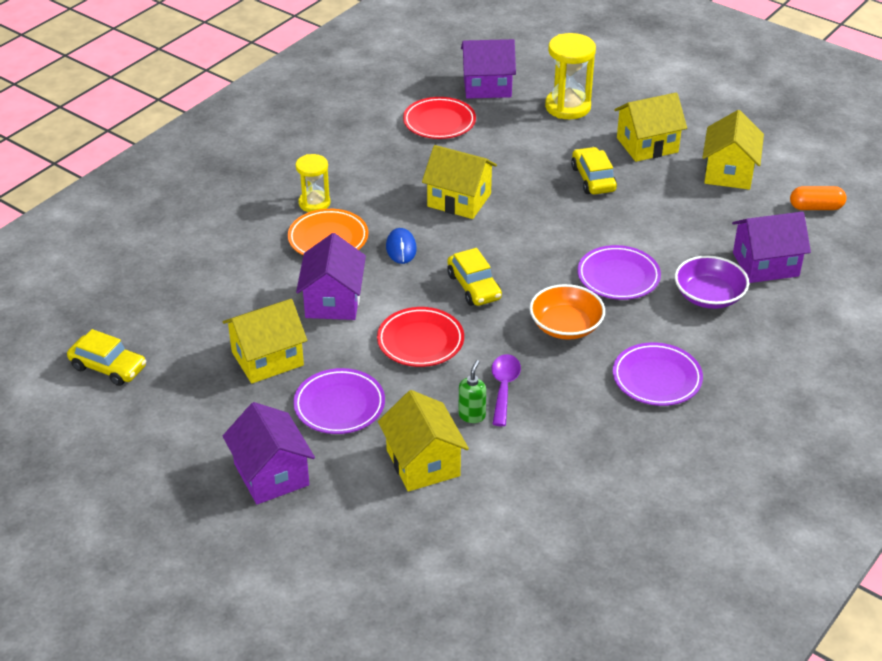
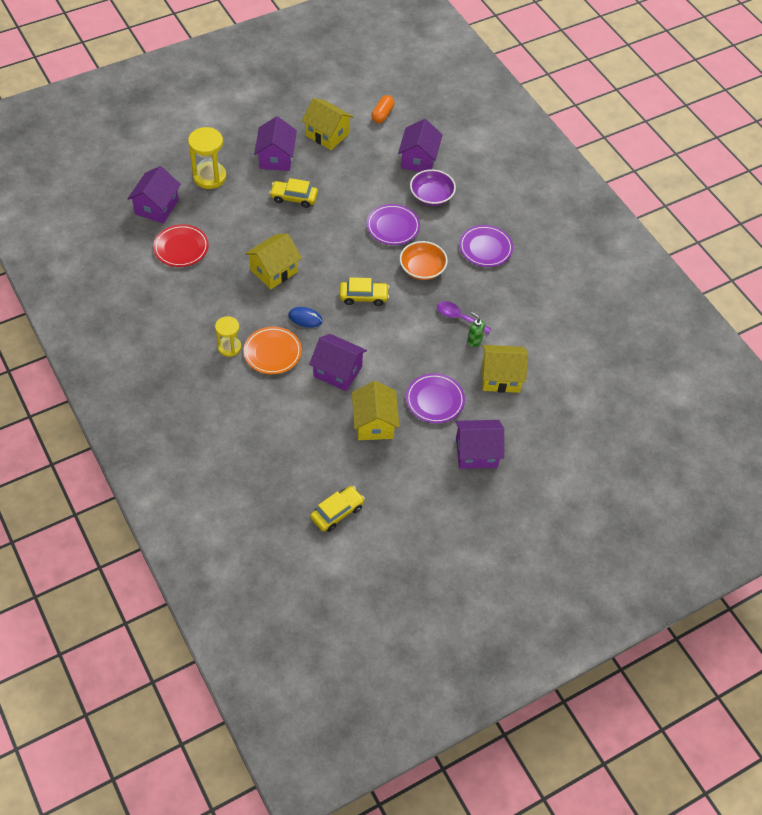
camera: 70 degrees left, 15 degrees up
(420, 341) = (399, 341): red plate -> none
(647, 145) = (276, 158): yellow house -> purple house

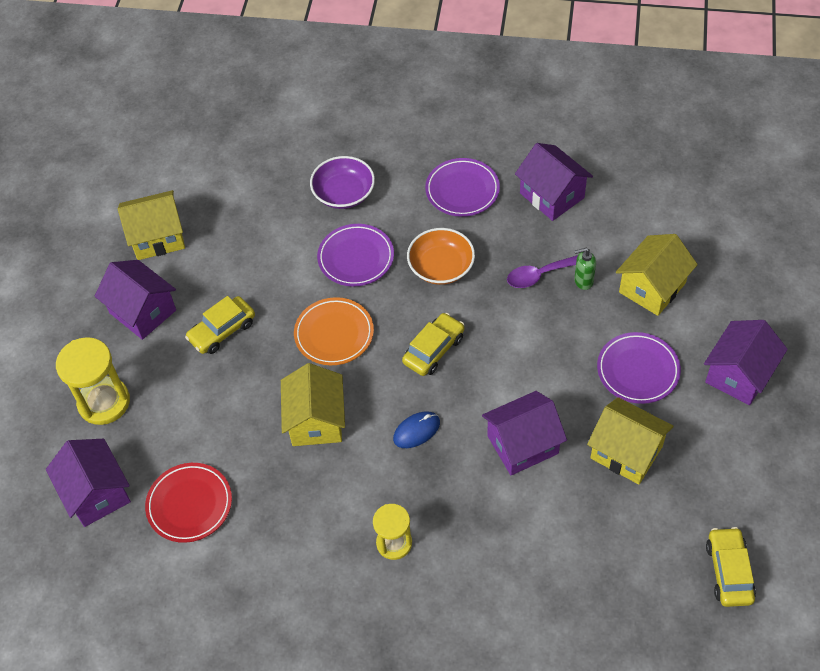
camera: 45 degrees left, 0 degrees up
(272, 352) = (440, 498): orange plate -> orange plate (334, 334)
(382, 114) = (180, 165): orange capsule -> none
(418, 159) = (280, 173): purple house -> purple house (552, 195)

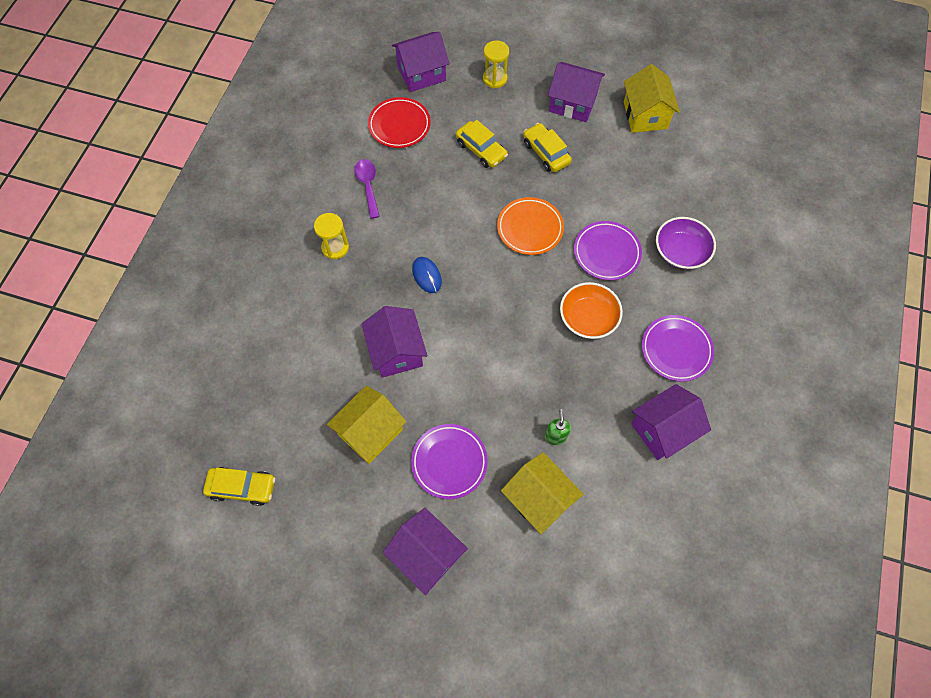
camera: 95 degrees right, 10 degrees up
(104, 402) = (495, 79): yellow hourglass -> yellow hourglass, size x0.64
(143, 311) = (572, 103): purple house -> purple house turned 60 degrees clockwise
(316, 421) = (451, 208): yellow house -> none
(434, 350) = (501, 299): yellow car -> yellow car (481, 150)
(539, 275) = (567, 398): purple spoon -> purple spoon (368, 186)

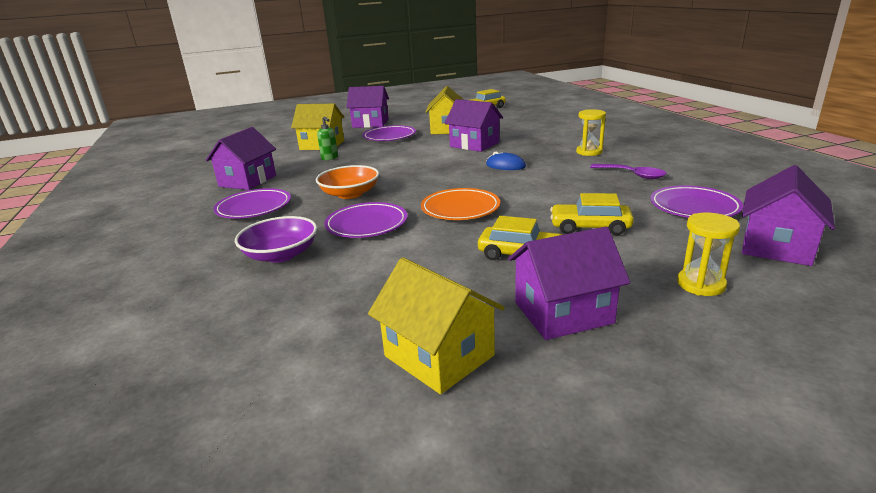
camera: 145 degrees right, 40 degrees down
(399, 125) = (694, 207): red plate -> purple plate

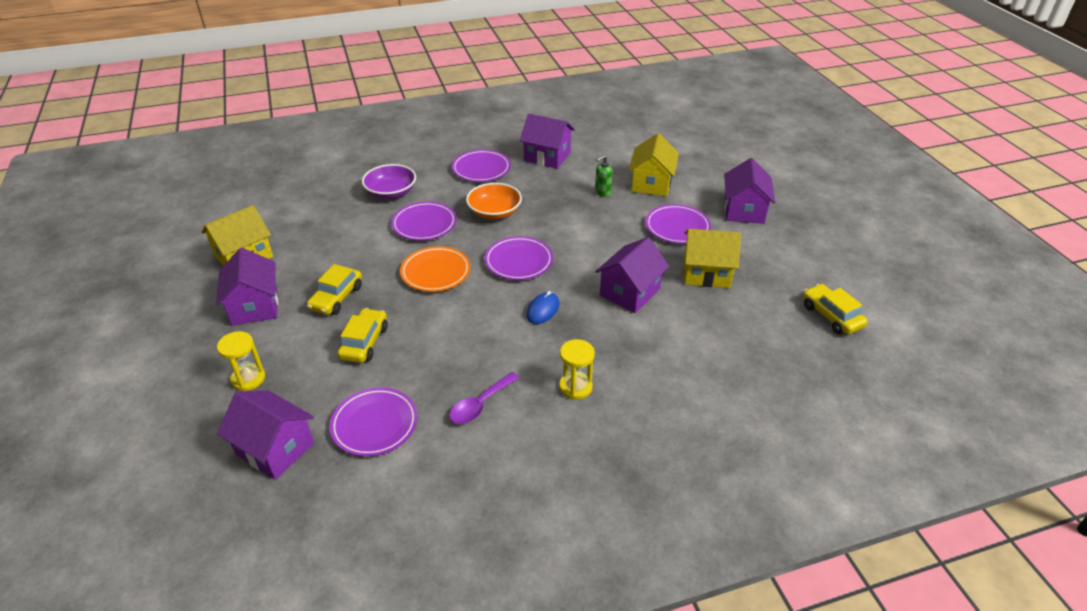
camera: 90 degrees right, 15 degrees up
(438, 178) = (519, 261): none -> purple plate

